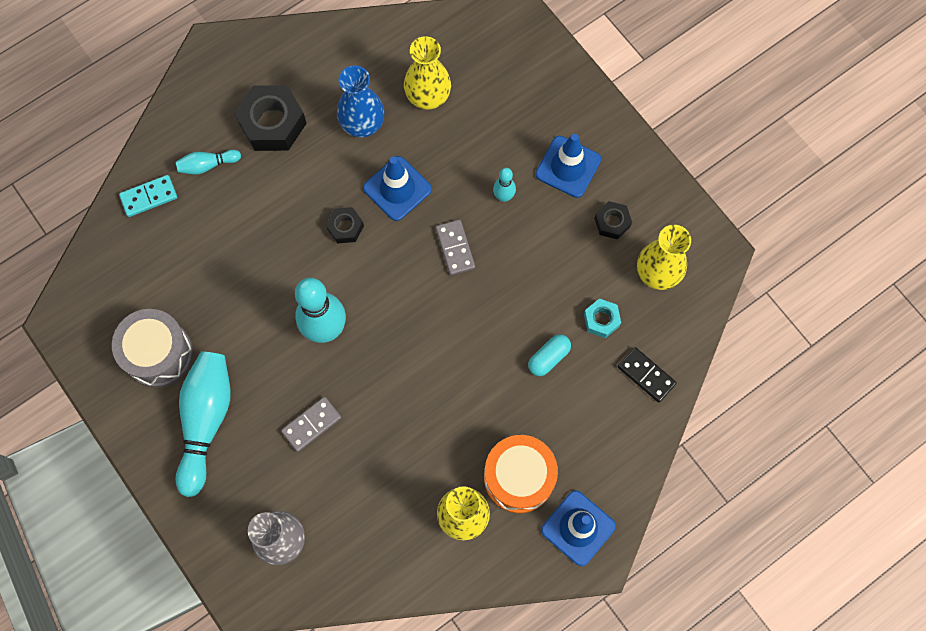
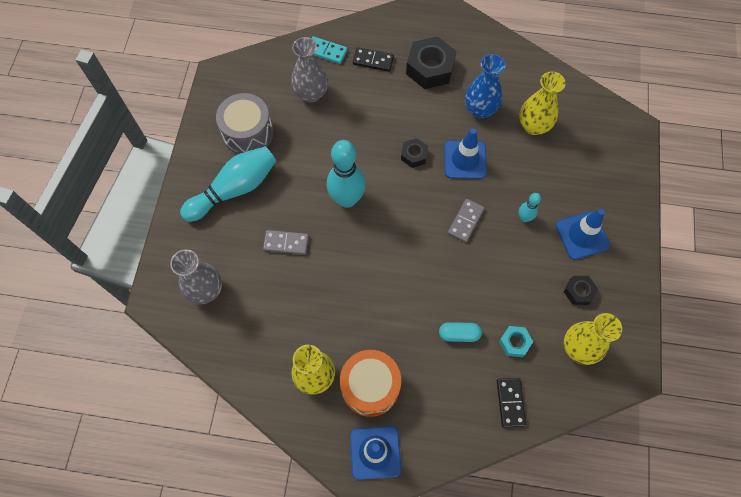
camera: 45 degrees right, 5 degrees down
(180, 255) = (311, 94): none -> grey vase
(207, 165) = (373, 61): turquoise bowling pin -> black domino

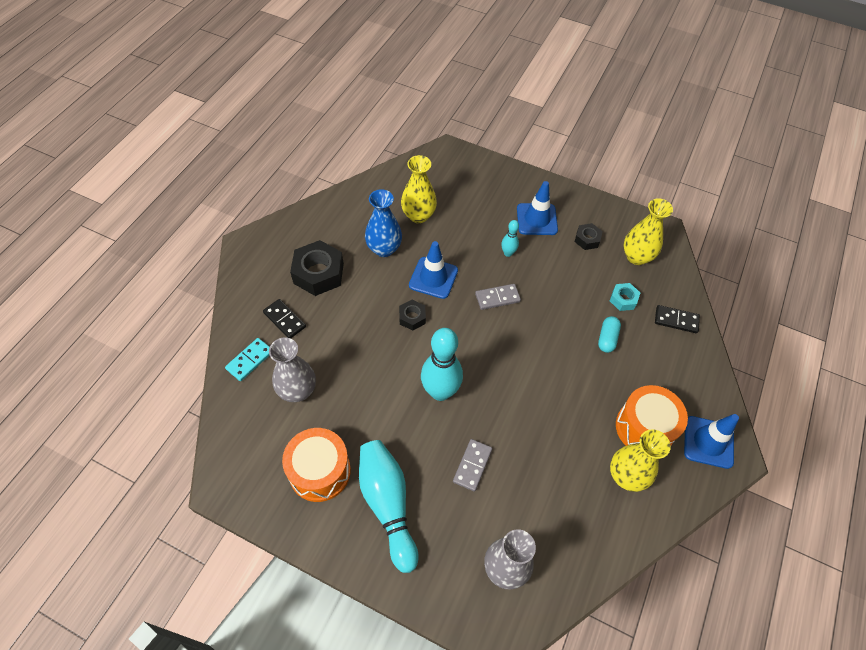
camera: 75 degrees left, 10 degrees down
(248, 133) = (319, 471): grey drum -> orange drum
(373, 61) = (284, 320): black domino -> black domino turned 75 degrees counterclockwise
(465, 221) = (497, 298): grey domino -> grey domino turned 60 degrees counterclockwise

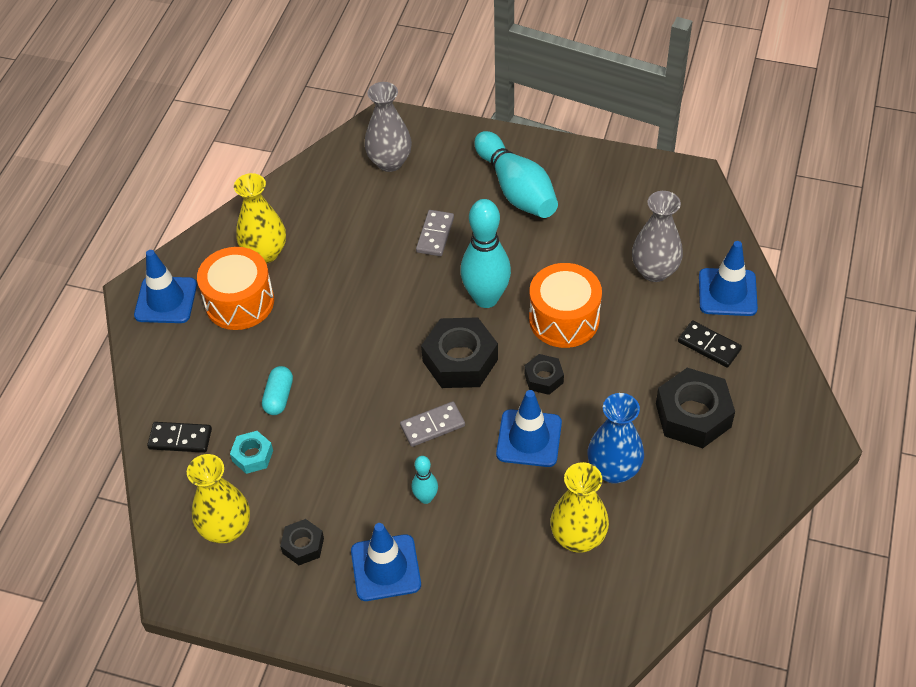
camera: 175 degrees right, 5 degrees down
(249, 360) = (727, 292): turquoise domino -> blue traffic cone
(319, 471) = (597, 204): orange drum -> orange drum (564, 319)
(470, 342) = (460, 360): none -> black nut

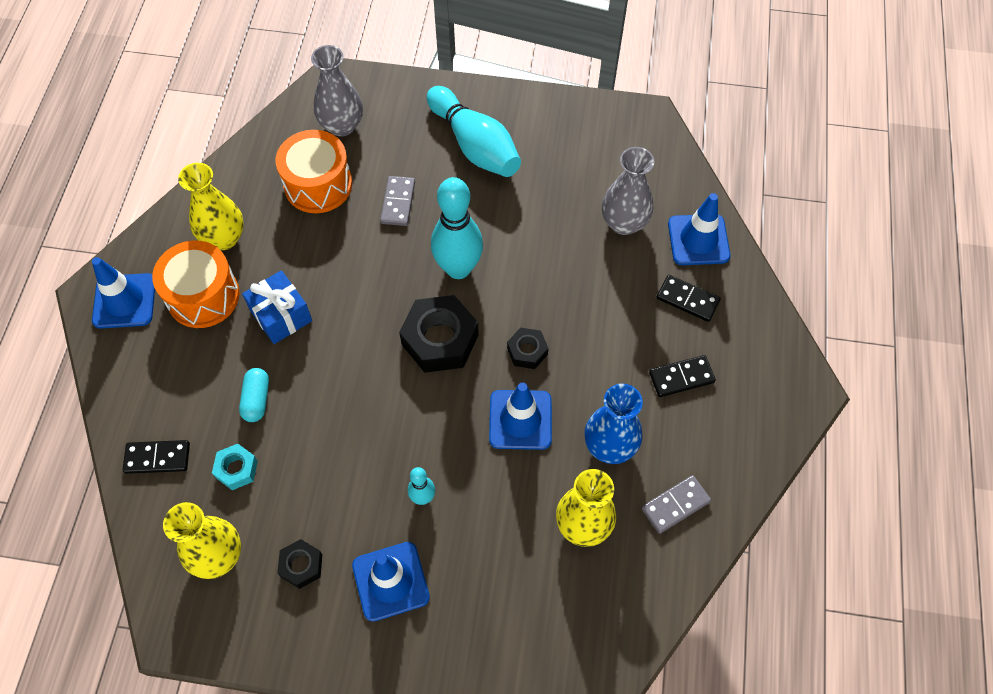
camera: 10 degrees left, 10 degrees up
(311, 325) = (281, 315): none -> blue gift
(432, 426) = (420, 416): grey domino -> grey domino (675, 505)
(564, 319) = (540, 284): orange drum -> orange drum (318, 185)
(693, 415) = (681, 377): black nut -> black domino

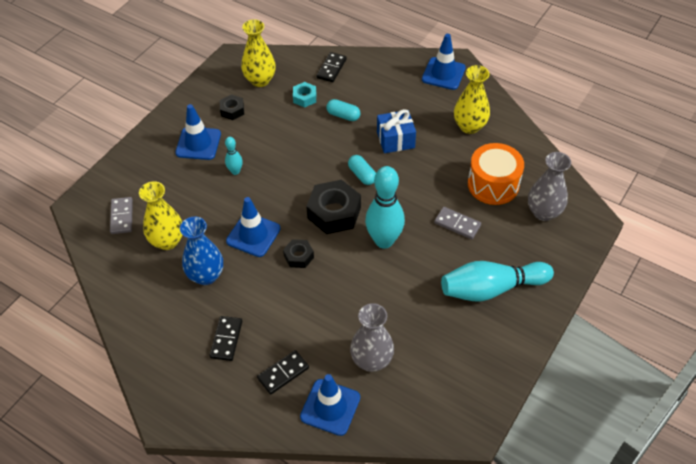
camera: 115 degrees right, 10 degrees down
(203, 296) = (429, 108): orange drum -> none
(362, 332) = (362, 175): none -> turquoise capsule
(675, 505) = (145, 294): grey domino -> grey domino (121, 217)

